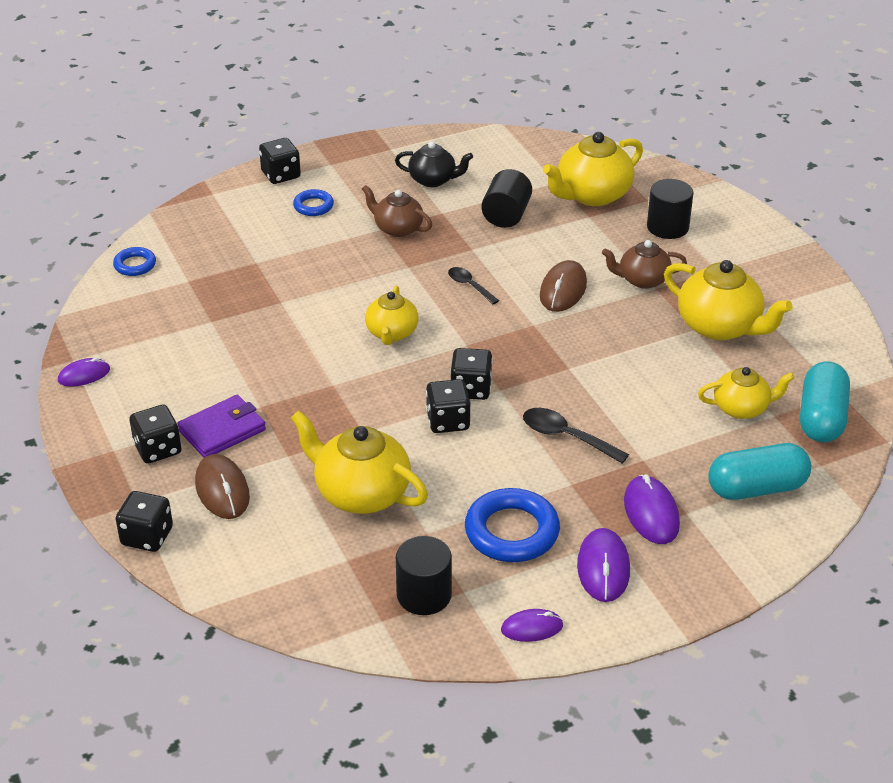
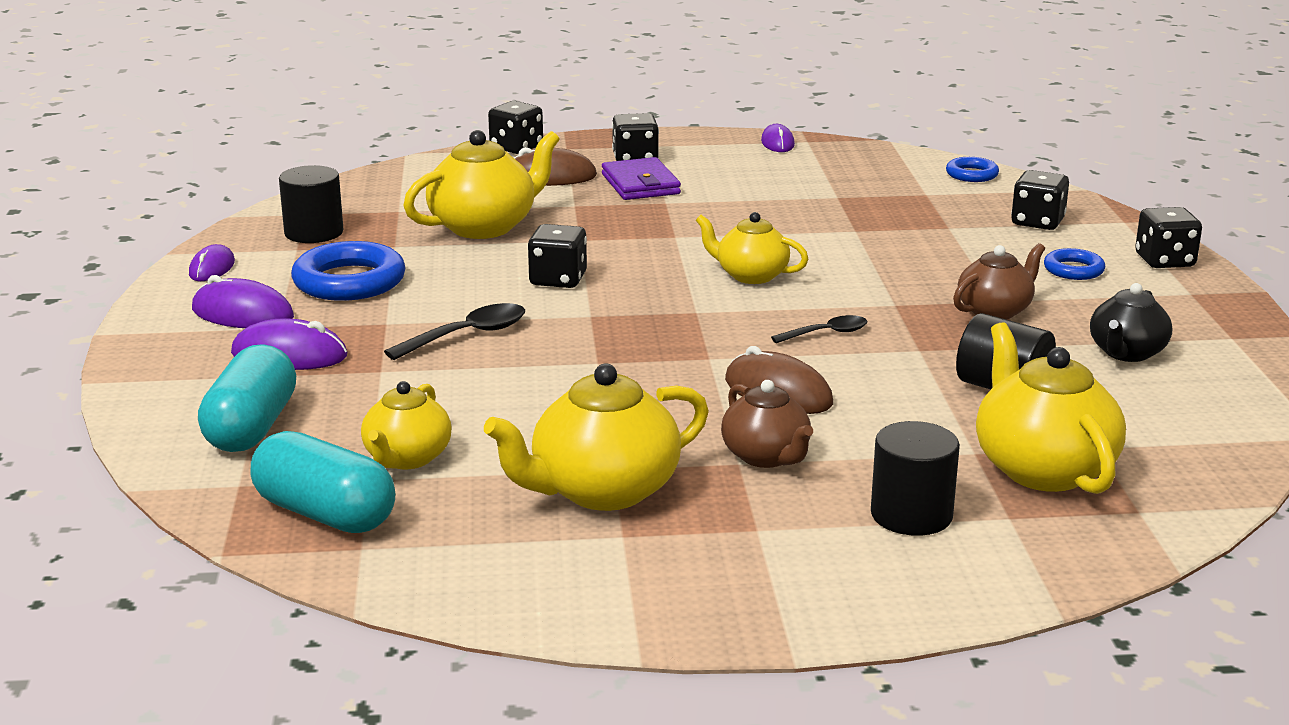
camera: 110 degrees right, 15 degrees down
(471, 389) = (606, 300): black dice -> black dice (1037, 222)
(642, 280) = (766, 457): brown teapot -> brown teapot turned 135 degrees clockwise

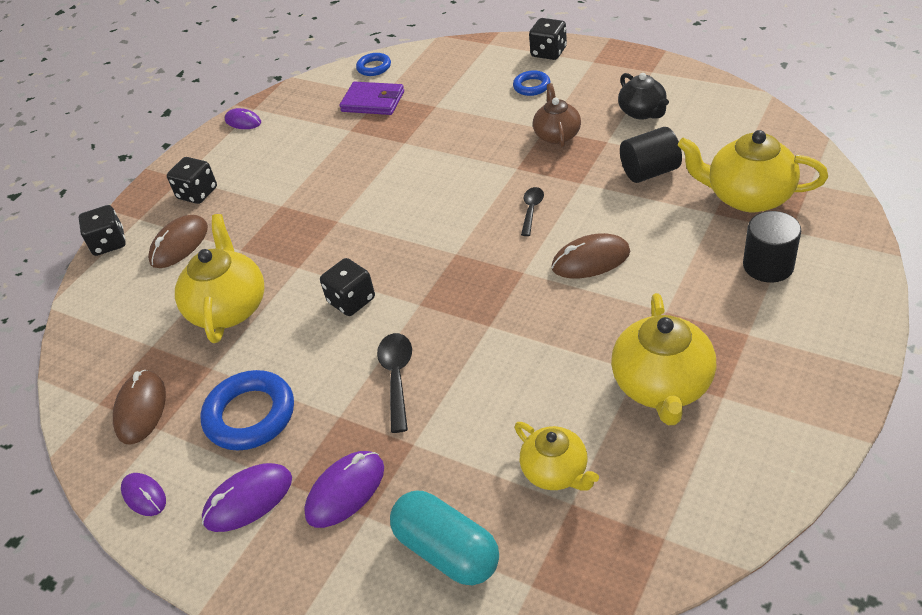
camera: 50 degrees left, 20 degrees up
(314, 233) = (141, 409): black cylinder -> brown mouse
(325, 514) = (606, 544): turquoise capsule -> none
(640, 184) = (240, 206): purple wallet -> purple wallet (373, 101)
(750, 275) = (426, 210): yellow teapot -> none
(766, 457) = (666, 296): brown teapot -> none
(1037, 222) = (461, 72): black dice -> none

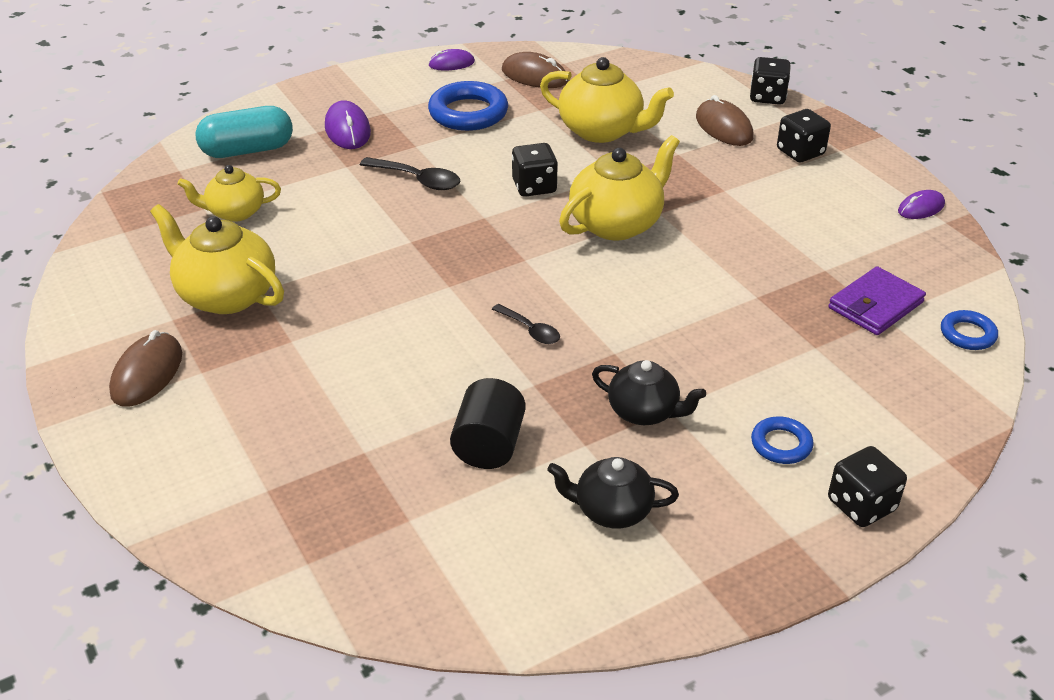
camera: 115 degrees right, 5 degrees down
(248, 500) = (394, 96): purple mouse -> none
(557, 135) = (644, 412): brown teapot -> black teapot
(590, 260) = (411, 331): brown mouse -> brown mouse (147, 373)
(747, 196) = (354, 494): yellow teapot -> yellow teapot (617, 224)
(768, 265) = (249, 438): black cylinder -> none

